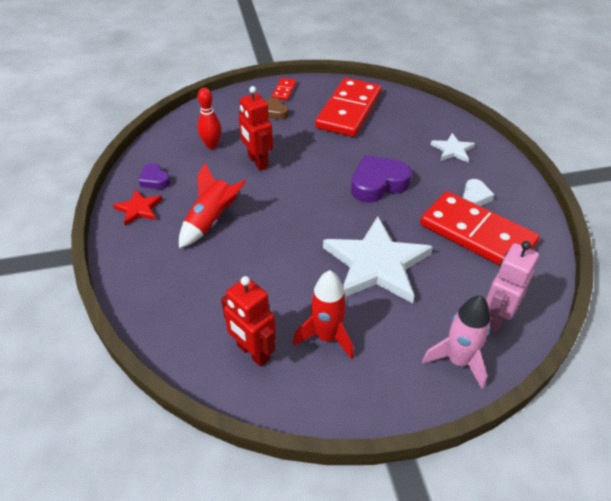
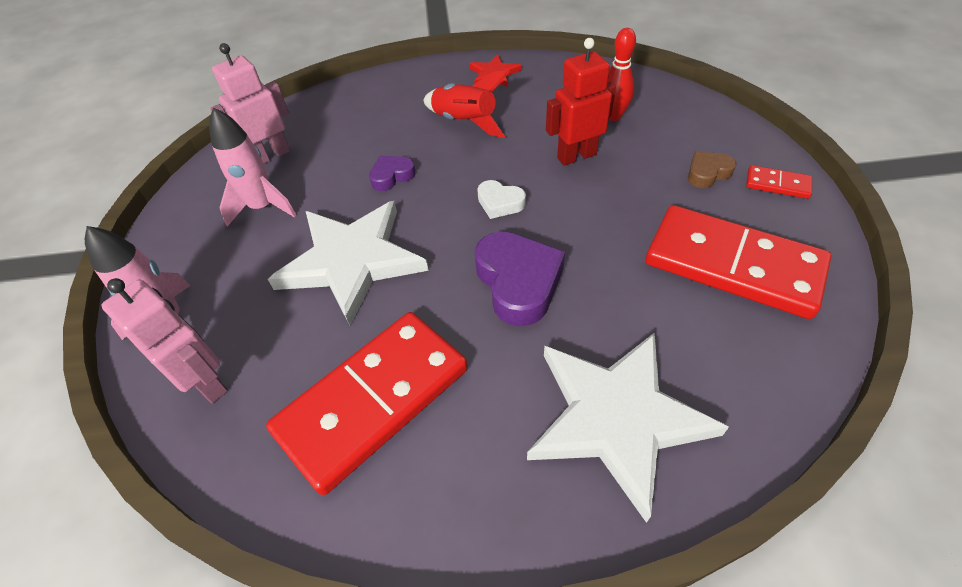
camera: 100 degrees right, 5 degrees up
(154, 180) = (542, 79): purple heart -> purple heart (392, 176)
(253, 352) = (271, 155): red robot -> pink robot
(326, 337) = (263, 207): red rocket -> pink rocket
(452, 150) = (616, 418): white star -> white star, size x2.08
(475, 197) = (468, 423): white heart -> white heart (500, 203)

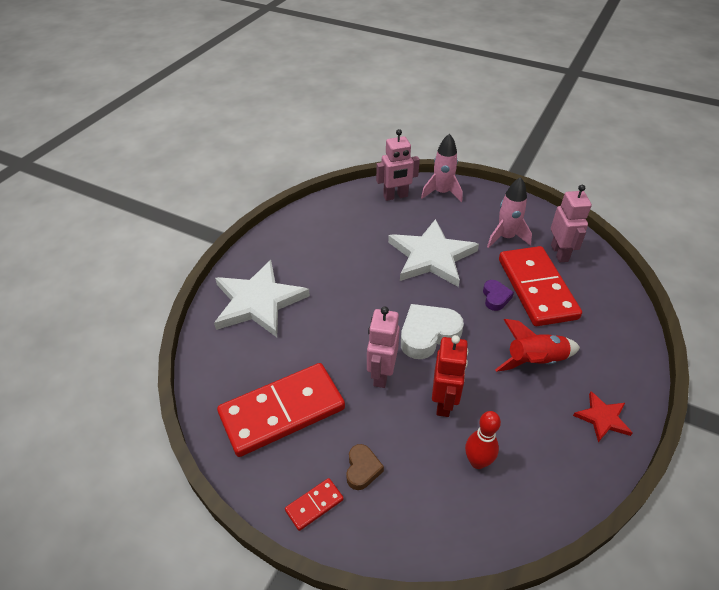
camera: 120 degrees right, 5 degrees down
(373, 401) = (341, 236): red domino -> red domino (536, 288)
(500, 203) = (428, 335): white heart -> white heart, size x1.83
(518, 282) = (359, 310): purple heart -> none
(593, 213) = (381, 374): none -> pink robot

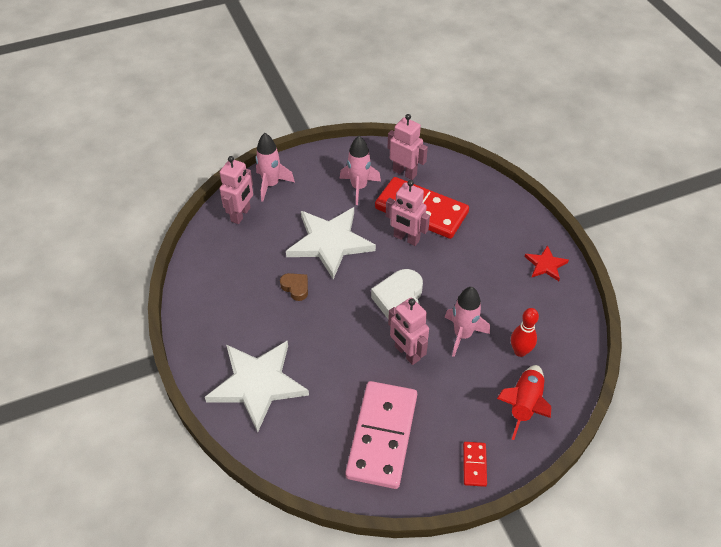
camera: 50 degrees left, 5 degrees up
(282, 411) = (382, 436): red domino -> pink domino
(362, 469) = (471, 418): brown heart -> brown heart (295, 288)
(444, 402) = (462, 335): red robot -> pink rocket
(495, 297) = (406, 238): purple heart -> pink robot
(535, 361) = (477, 262): red rocket -> red rocket (524, 405)

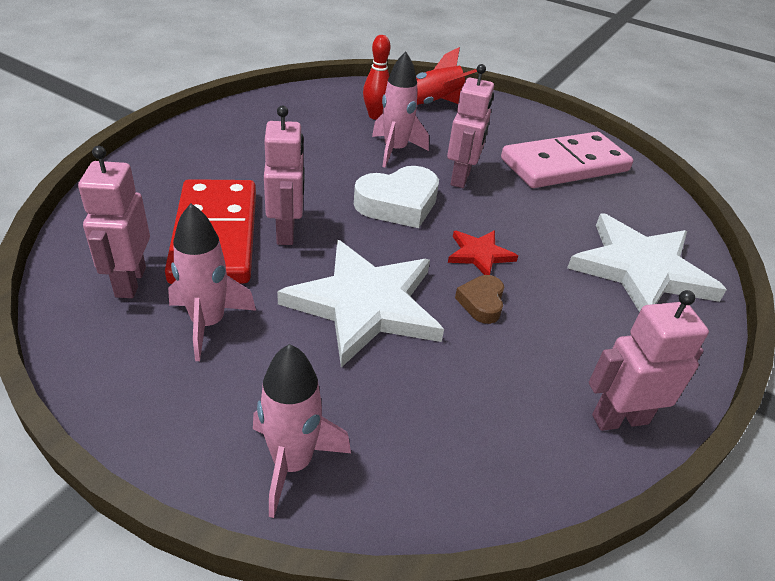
camera: 130 degrees left, 10 degrees down
(241, 214) = (413, 465): pink robot -> pink robot (619, 419)
(474, 465) = (519, 115): red domino -> none
(545, 265) = (238, 122): red star -> red star (479, 254)

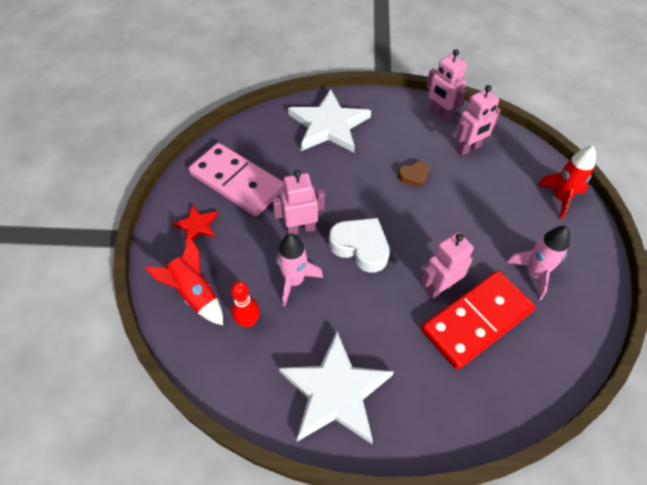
camera: 115 degrees left, 15 degrees up
(130, 282) = (547, 331): pink robot -> pink robot (468, 148)
(292, 463) = (560, 198): pink rocket -> red rocket
(365, 304) = (459, 219): white star -> white star (335, 391)
(479, 254) = (375, 190): red star -> red star (197, 225)

